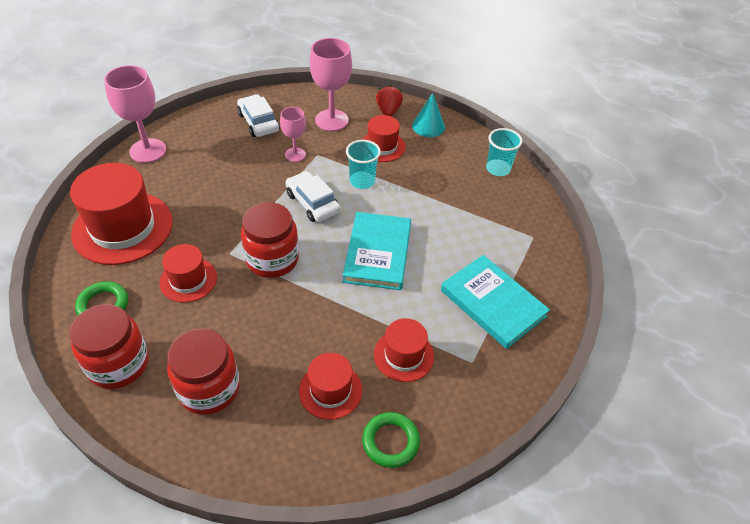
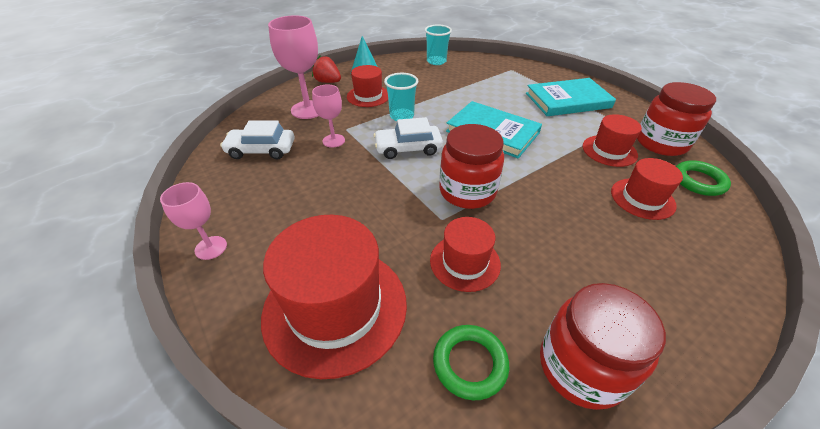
camera: 60 degrees left, 5 degrees down
(148, 151) = (211, 248): pink goblet -> pink goblet, size x0.59
(209, 388) = (632, 283): red jar -> red jar (661, 143)

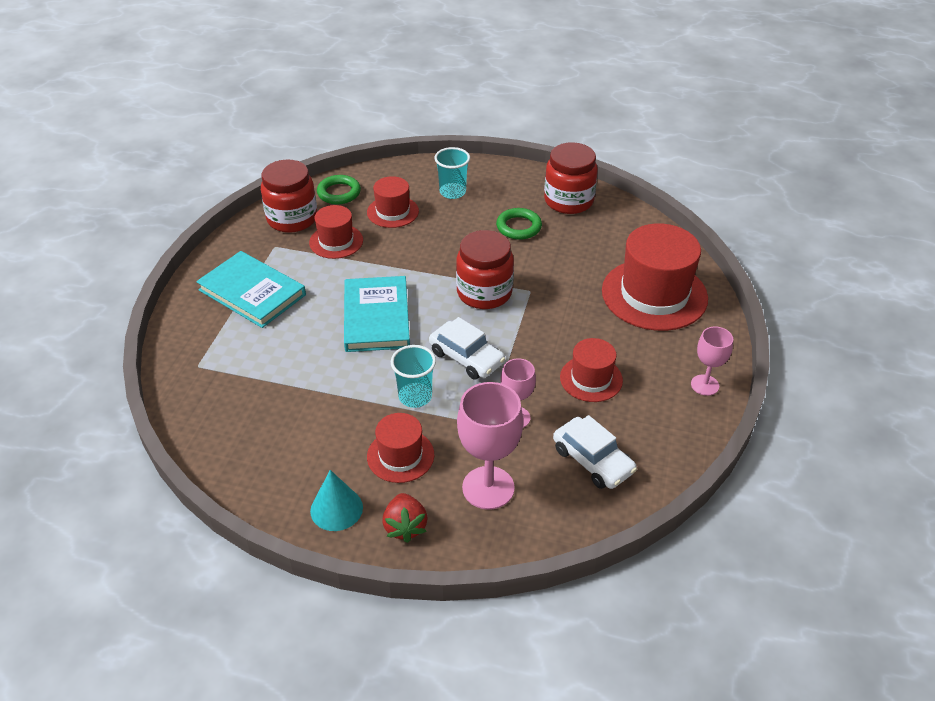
camera: 130 degrees left, 0 degrees up
(436, 61) = (231, 452): turquoise cup -> turquoise cup (452, 192)
(465, 262) = (554, 262): red hat -> red hat (591, 379)
(470, 363) = (614, 233): green ring -> green ring (518, 227)

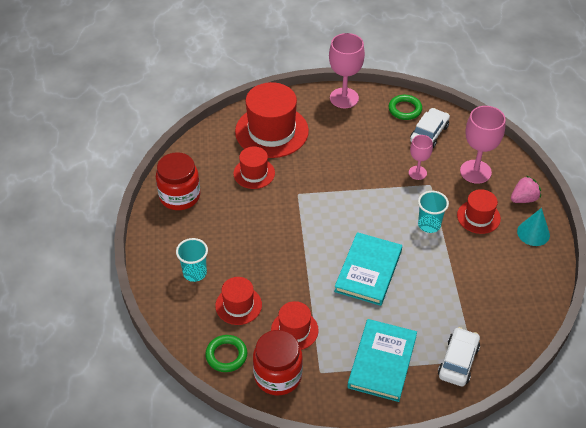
camera: 110 degrees left, 5 degrees up
(376, 317) = (368, 271): turquoise book -> turquoise book turned 45 degrees counterclockwise
(405, 526) = (523, 199): red strawberry -> pink strawberry
(466, 357) = (380, 209): white car -> white car (458, 361)
(484, 293) = (312, 218): red jar -> none
(518, 227) = (226, 218): green ring -> green ring (405, 109)
(591, 379) = (366, 146): red hat -> red hat (254, 173)
(704, 385) = (344, 98): pink goblet -> pink goblet, size x1.70

